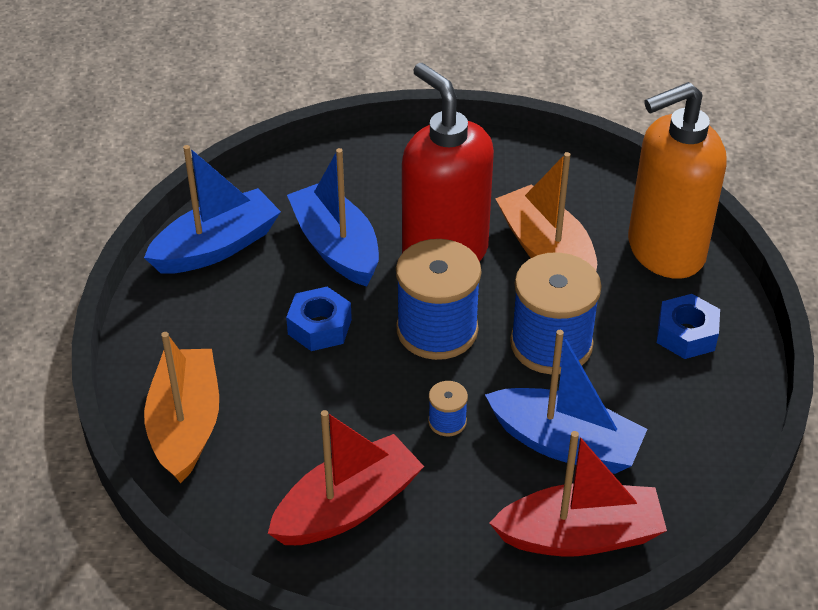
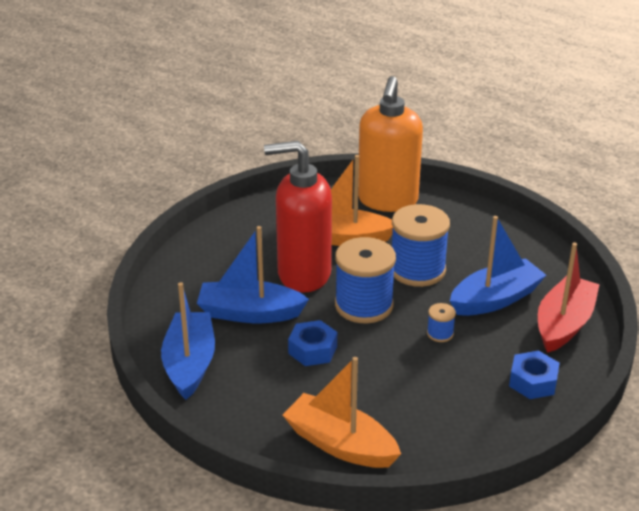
camera: 55 degrees left, 10 degrees down
(347, 507) = (471, 401): red boat -> none
(686, 334) = (455, 223): blue nut -> blue nut (533, 381)

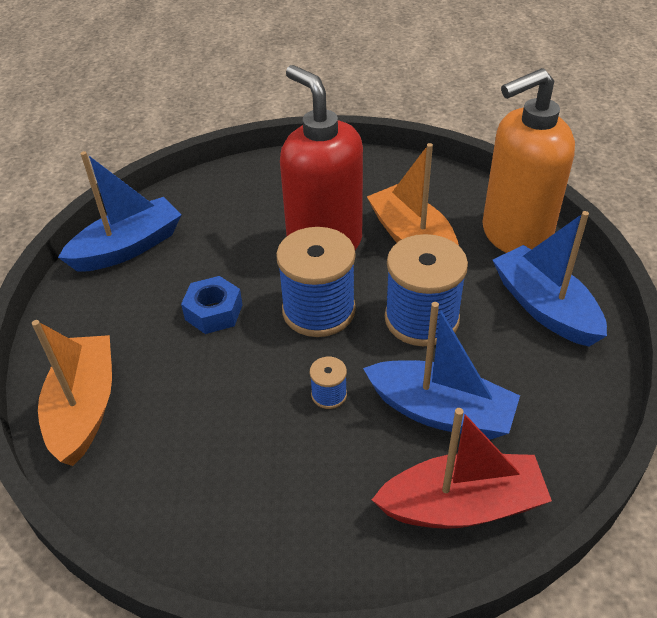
camera: 55 degrees right, 10 degrees up
(250, 313) = (231, 243): blue boat -> blue boat (544, 307)
(533, 381) = (318, 528): blue nut -> none

